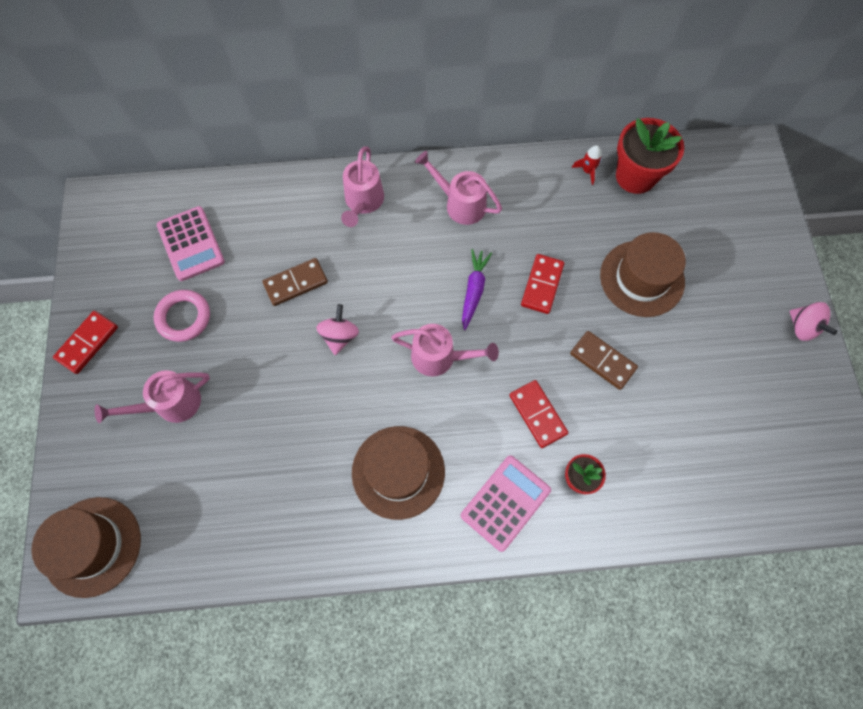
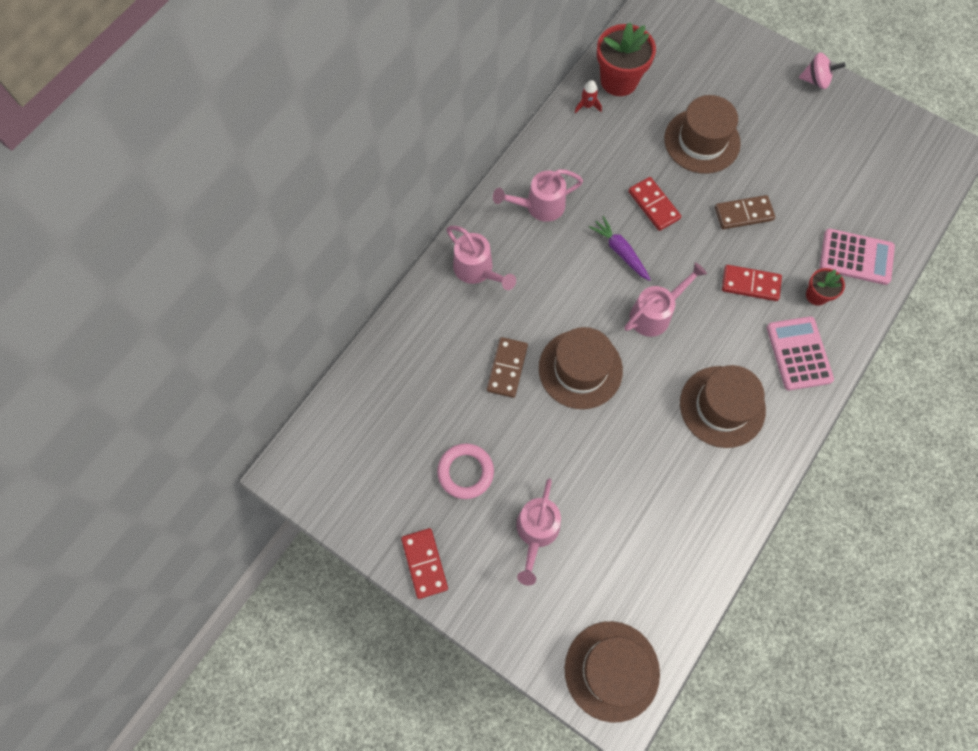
camera: 50 degrees left, 0 degrees up
(191, 244) = (400, 422): pink calculator -> pink calculator (856, 257)
(339, 336) = (580, 369): pink spinning top -> brown hat

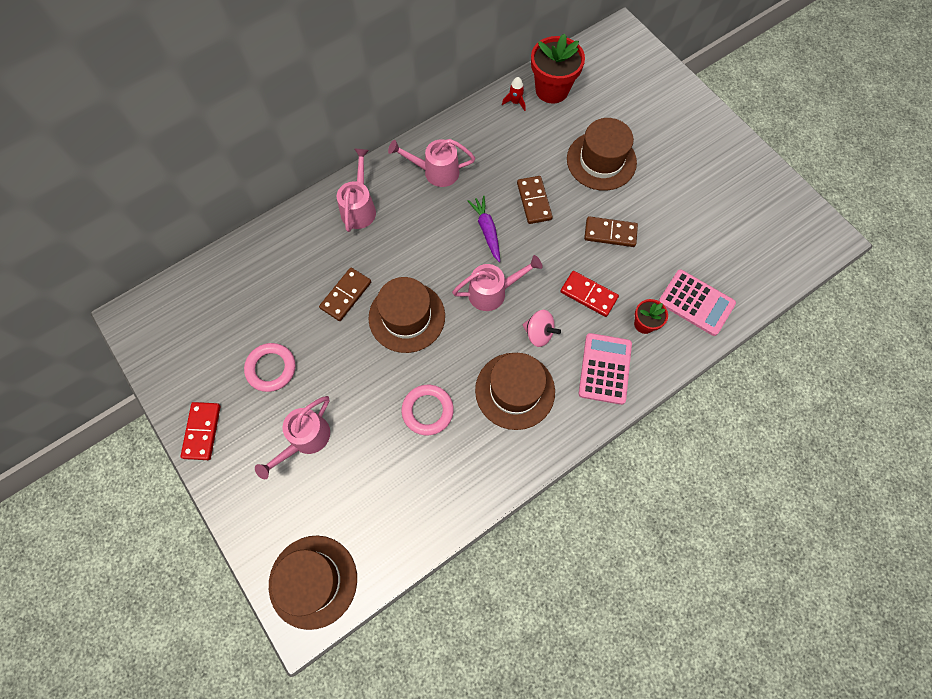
camera: 20 degrees right, 0 degrees up
(477, 270) = (359, 207): pink watering can -> pink watering can turned 150 degrees counterclockwise
(646, 458) = (427, 411): none -> pink ring
(654, 205) = (534, 201): red domino -> brown domino
(816, 80) = (728, 140): pink spinning top -> pink spinning top (539, 333)

